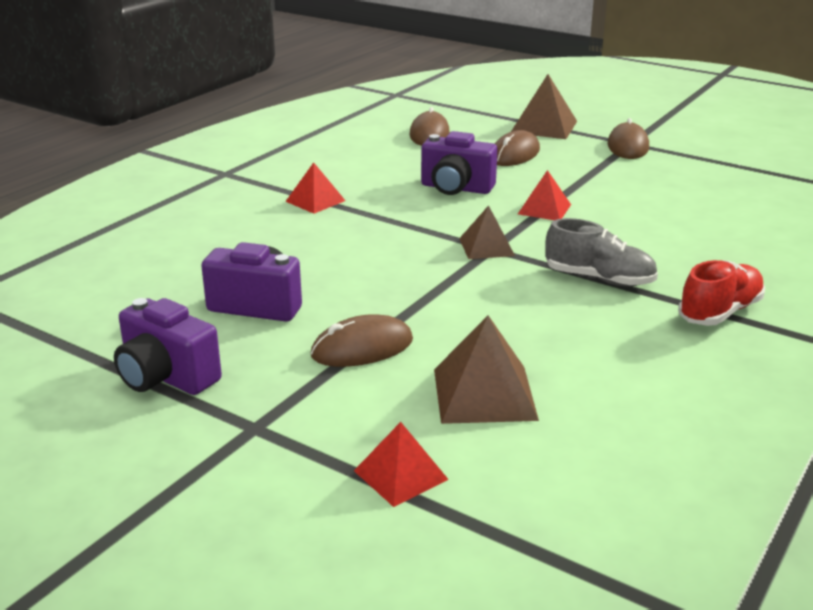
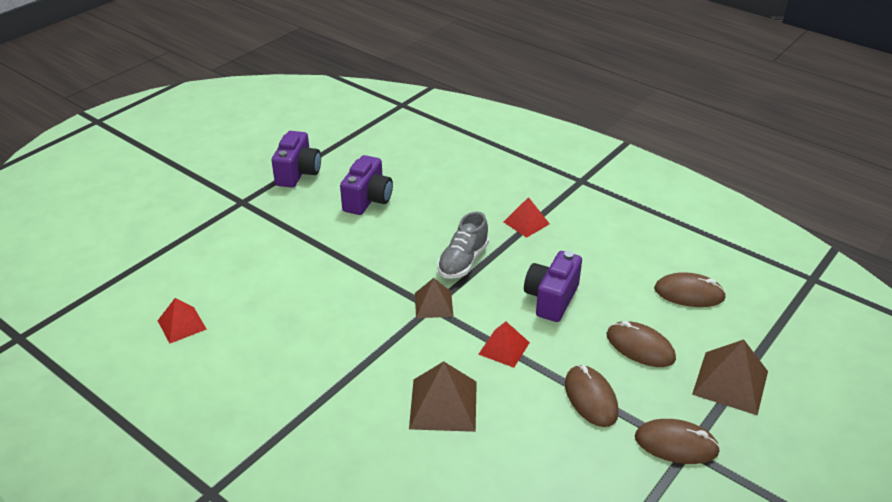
camera: 95 degrees right, 10 degrees up
(166, 377) = (298, 173): purple camera -> purple camera turned 150 degrees clockwise
(362, 348) = (305, 238): brown mouse -> brown mouse (590, 398)
(400, 475) = (181, 246): red pyramid -> red pyramid (181, 325)
(484, 394) = (239, 282): brown pyramid -> brown pyramid (443, 404)
(599, 279) = (368, 359): grey shoe -> grey shoe (463, 261)
(720, 312) = (298, 418): red shoe -> none

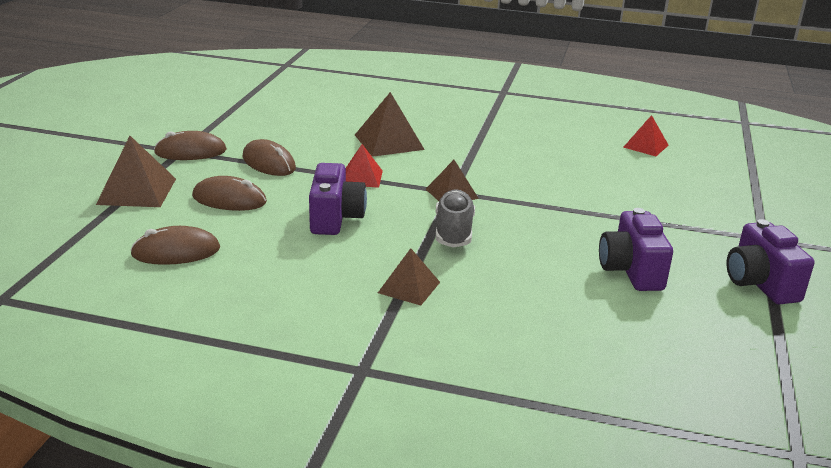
camera: 155 degrees right, 10 degrees down
(526, 223) = (409, 287): red pyramid -> brown pyramid

